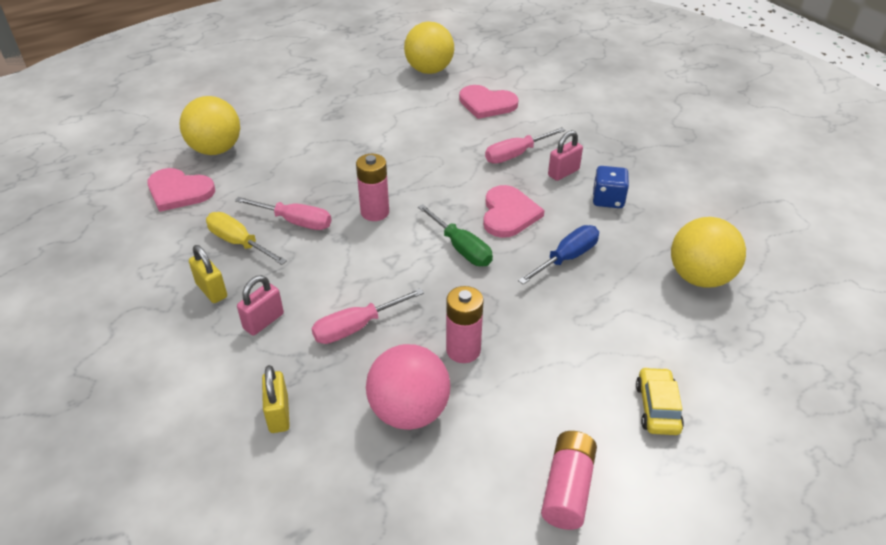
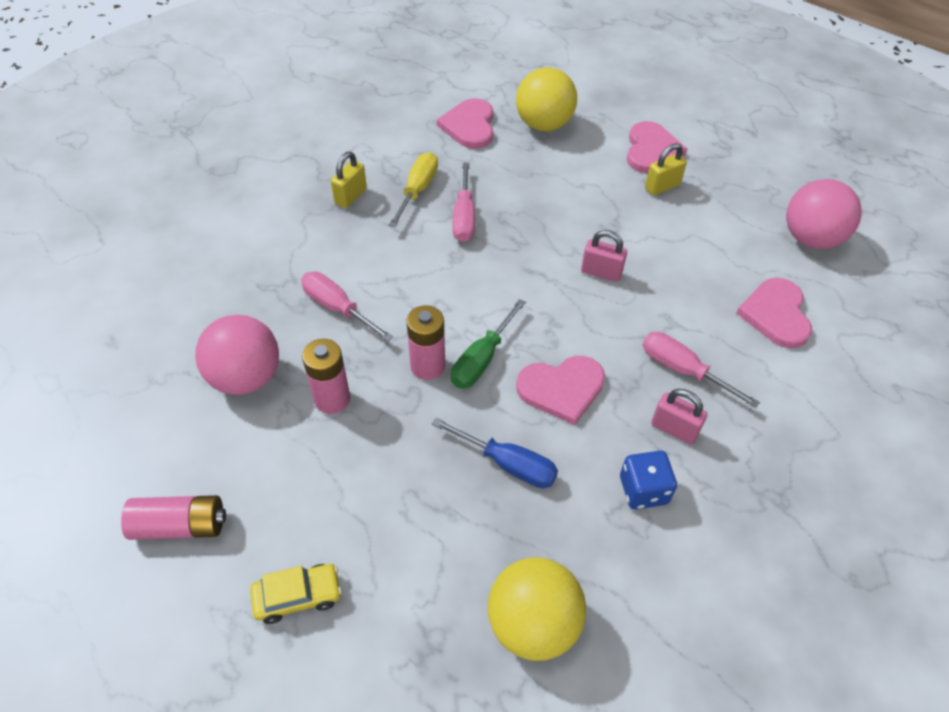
camera: 70 degrees right, 10 degrees up
(263, 321) = (325, 242): pink padlock -> pink padlock (601, 272)
(278, 414) = (224, 289): yellow padlock -> yellow padlock (662, 186)
(293, 106) = (651, 150): none -> pink heart
(375, 212) = (507, 271): pink battery -> pink battery (427, 366)
(429, 70) = (811, 238): yellow ball -> pink ball

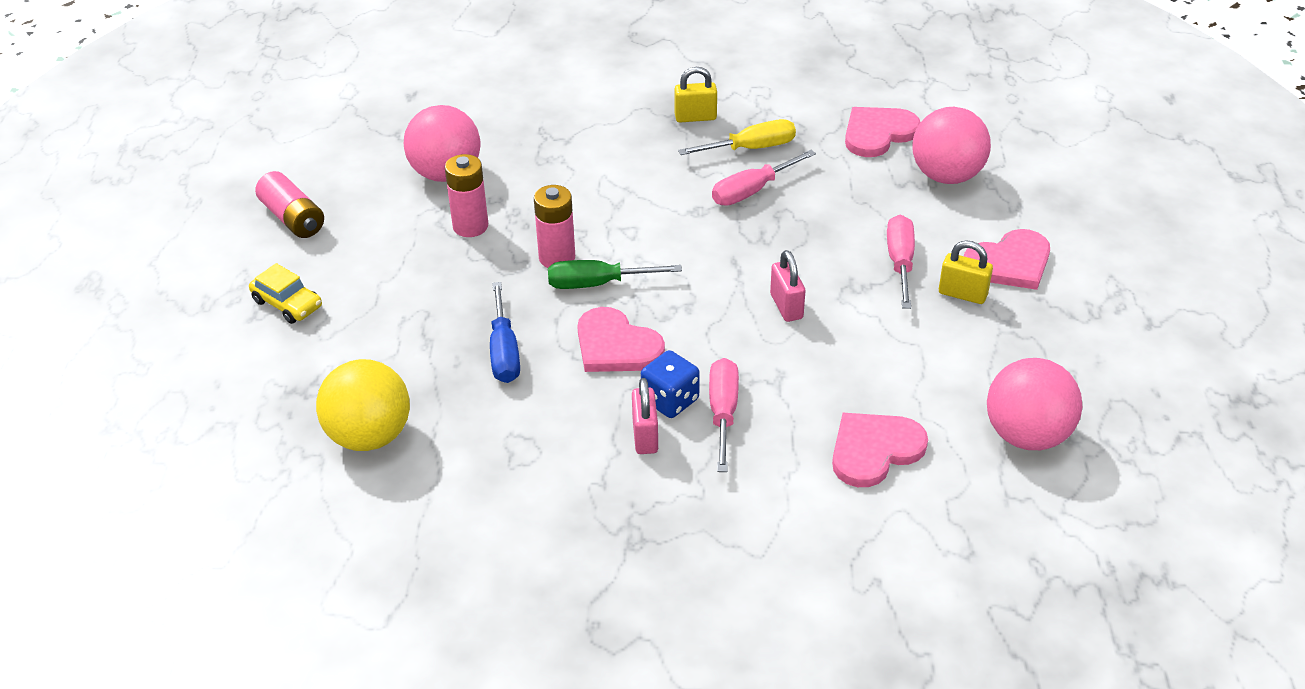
camera: 55 degrees right, 10 degrees down
(338, 308) = (563, 179): pink screwdriver -> pink screwdriver (900, 263)
(543, 124) = (946, 176): yellow ball -> pink ball
(643, 490) = (557, 445): blue dice -> blue dice (670, 400)

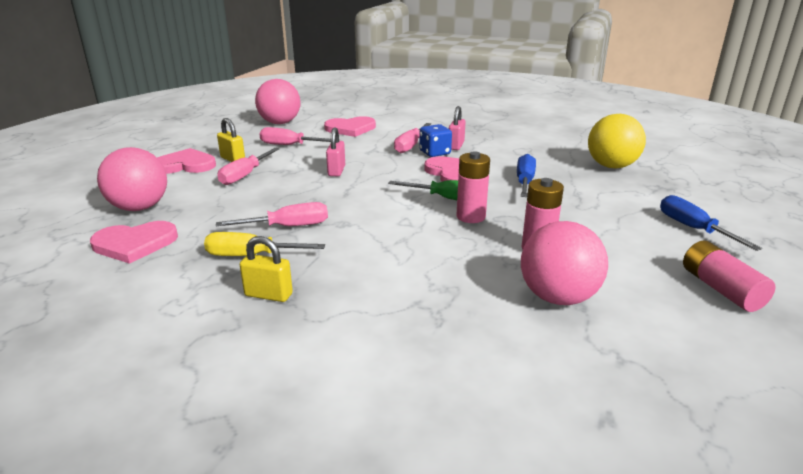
camera: 160 degrees left, 15 degrees down
(287, 304) = (693, 229): yellow car -> blue screwdriver
(923, 358) = (289, 145): none -> pink screwdriver

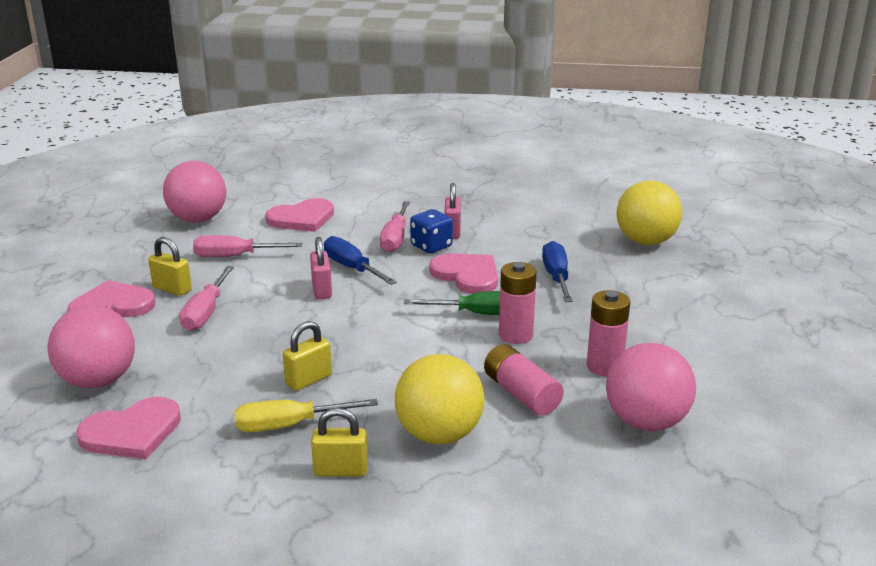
camera: 15 degrees left, 0 degrees up
(288, 227) = (308, 380): pink screwdriver -> yellow padlock
(366, 280) = (439, 434): none -> yellow ball
(693, 229) = (755, 317): blue screwdriver -> blue screwdriver (352, 268)
(721, 289) = (797, 386): pink battery -> pink battery (521, 394)

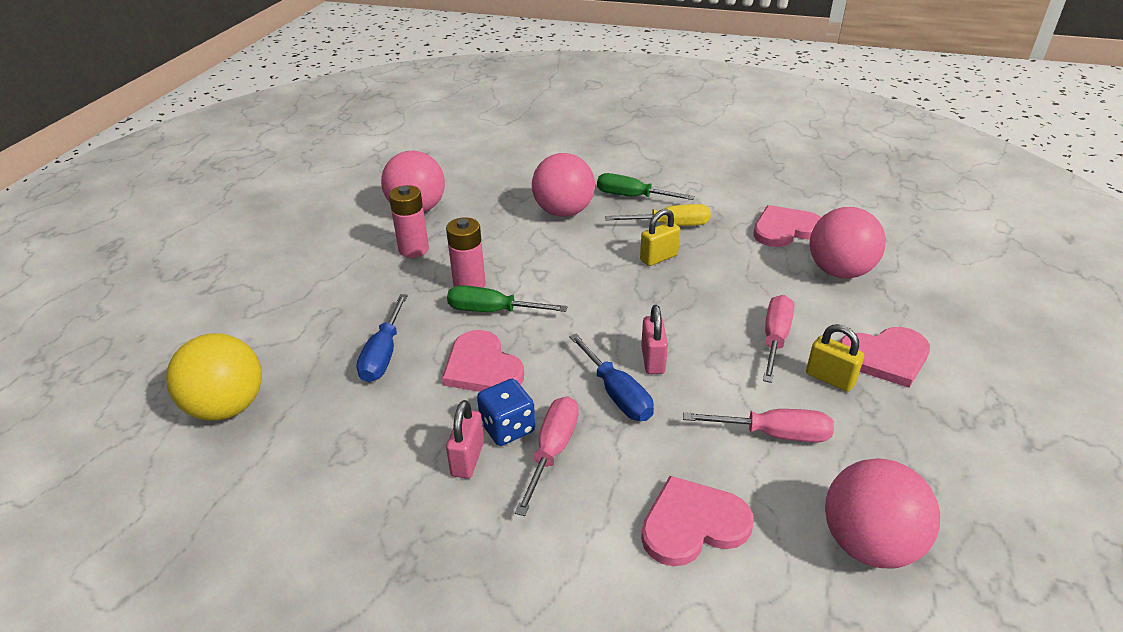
camera: 170 degrees left, 10 degrees up
(340, 471) = (632, 197): yellow padlock -> green screwdriver
(439, 434) = (563, 212): yellow ball -> pink ball
(521, 394) = (492, 234): pink battery -> none

